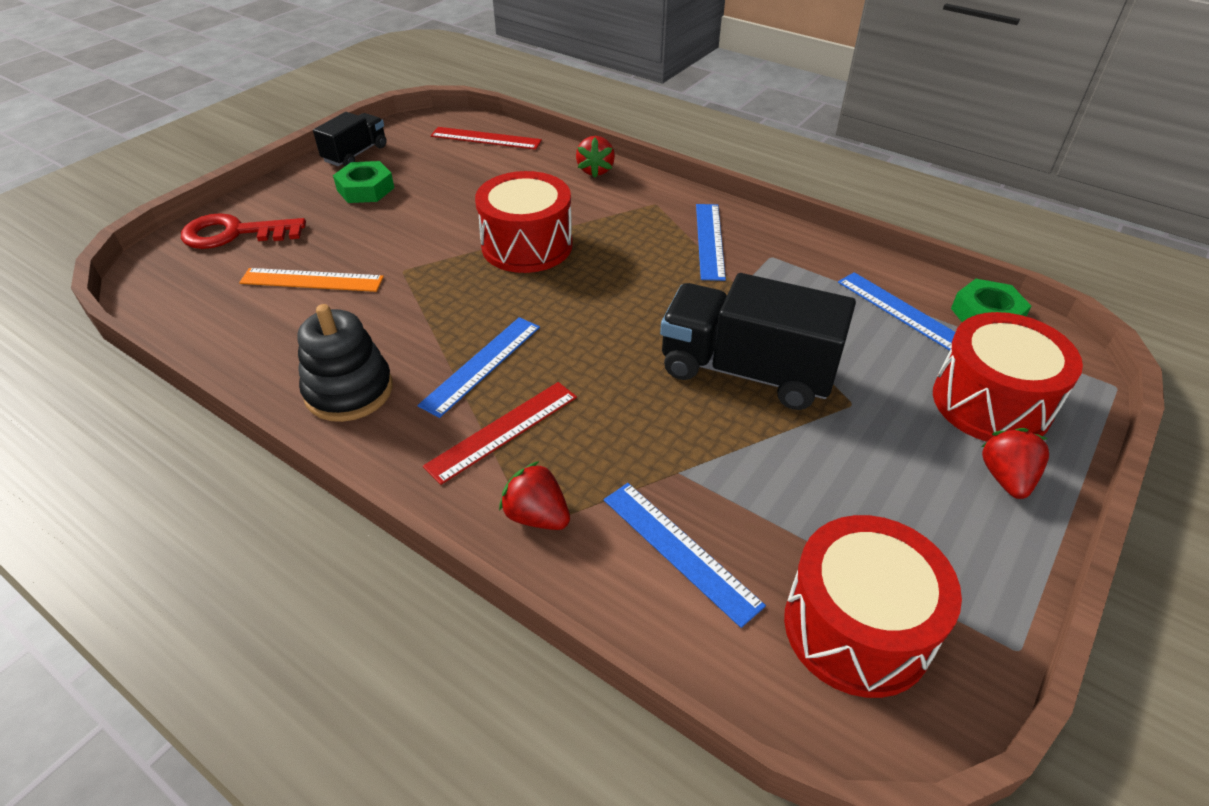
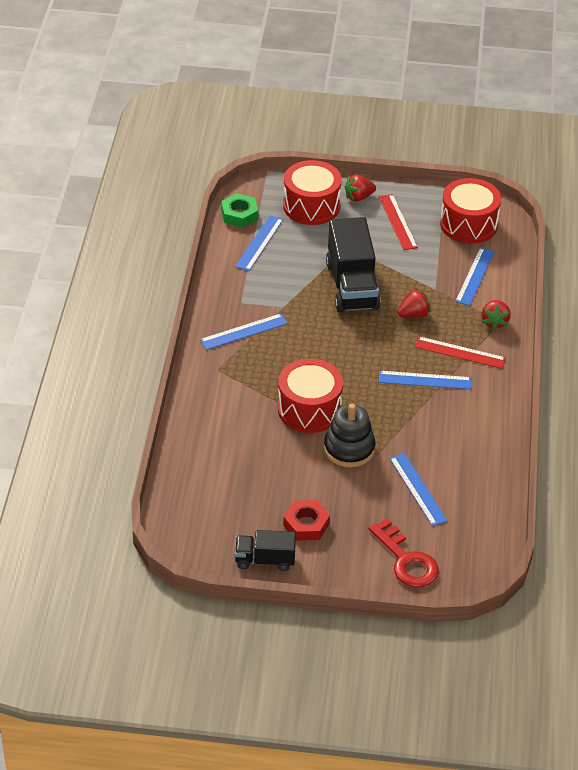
camera: 120 degrees left, 0 degrees up
(312, 280) = (418, 489): orange ruler -> blue ruler
(349, 391) = (482, 420): black stacking toy -> black stacking toy (349, 449)
(365, 189) = (306, 524): green nut -> red nut
(486, 138) = (188, 495): red ruler -> red ruler (398, 222)
(595, 170) = (194, 414): red strawberry -> red strawberry (413, 315)

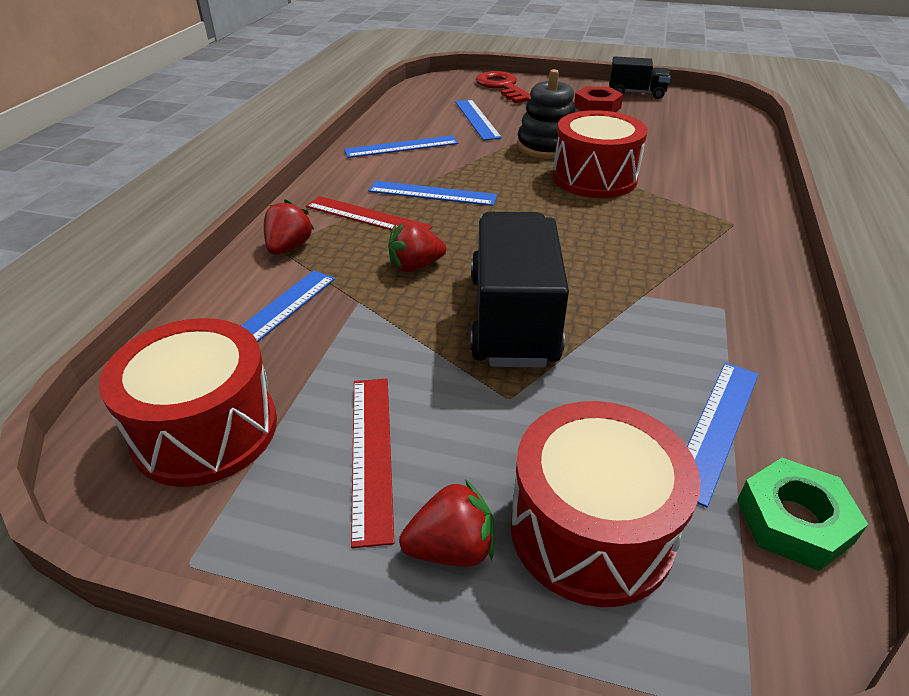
camera: 170 degrees left, 5 degrees down
(243, 331) = (706, 264): blue ruler -> blue ruler (401, 147)

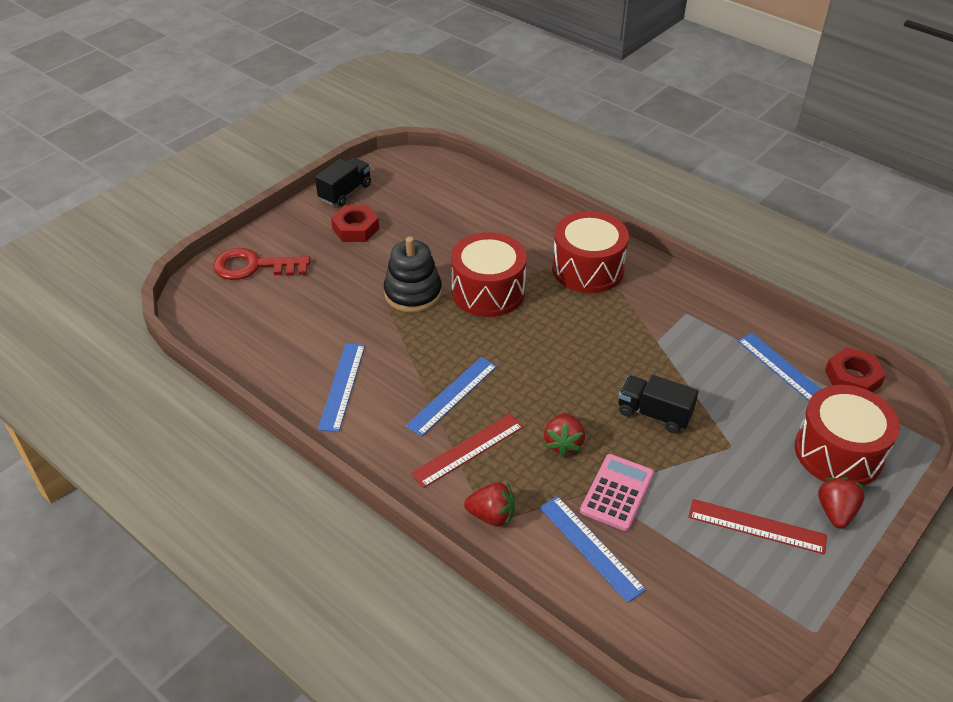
camera: 65 degrees left, 5 degrees up
(205, 430) = (707, 608): red drum -> red drum (588, 269)
(289, 247) = (491, 515): red strawberry -> red strawberry turned 150 degrees clockwise
(364, 317) = (617, 492): none -> pink calculator
(477, 119) = (319, 313): blue ruler -> none
(513, 319) = (654, 414): black truck -> black truck, size x0.56
(793, 521) = (852, 378): green nut -> red nut

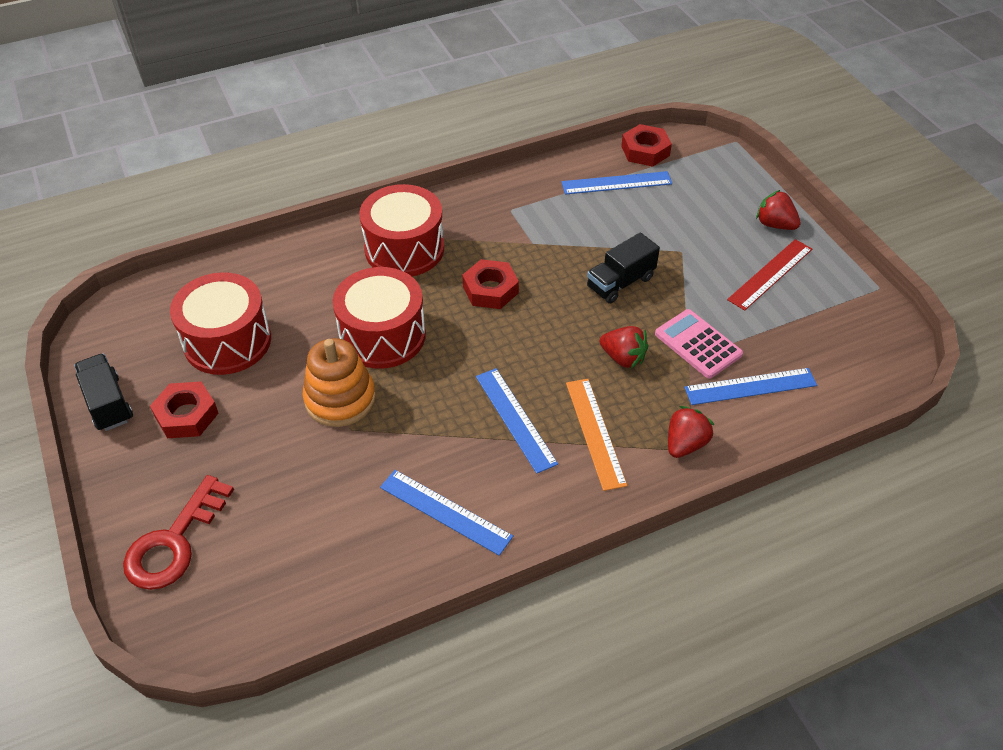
camera: 65 degrees left, 5 degrees up
(413, 293) = (340, 399): black stacking toy -> orange stacking toy
(468, 450) = (595, 432): red ruler -> orange ruler
(581, 333) = (490, 290): none -> red nut
(838, 452) = (717, 195): red drum -> red drum (227, 341)

